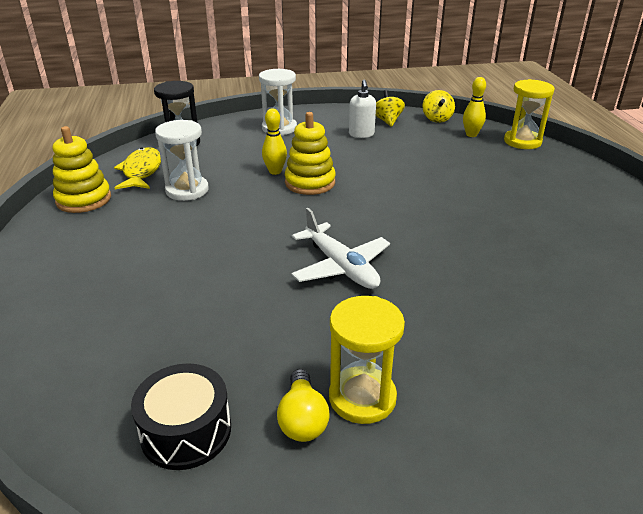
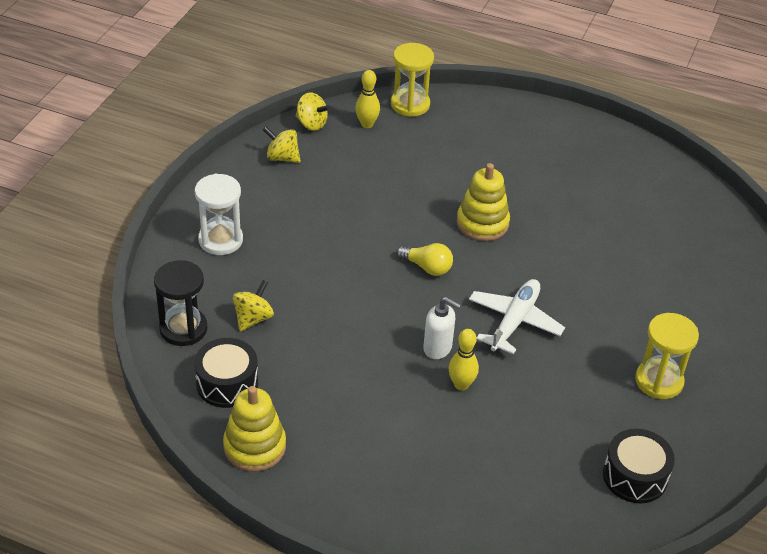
camera: 60 degrees left, 10 degrees up
(141, 171) = (227, 383): yellow fish -> black drum
(187, 190) = (303, 364): white hourglass -> none
(215, 160) = (253, 318): none -> yellow spinning top
(275, 171) = (320, 287): yellow bowling pin -> yellow bowling pin (461, 384)
(302, 419) = (659, 417): yellow light bulb -> yellow light bulb (427, 267)
(310, 183) = (364, 275): yellow stacking toy -> yellow stacking toy (482, 223)
(341, 267) = (514, 321): white plane -> white plane turned 60 degrees counterclockwise
(361, 134) = (295, 191): white soap dispenser -> white soap dispenser (438, 348)

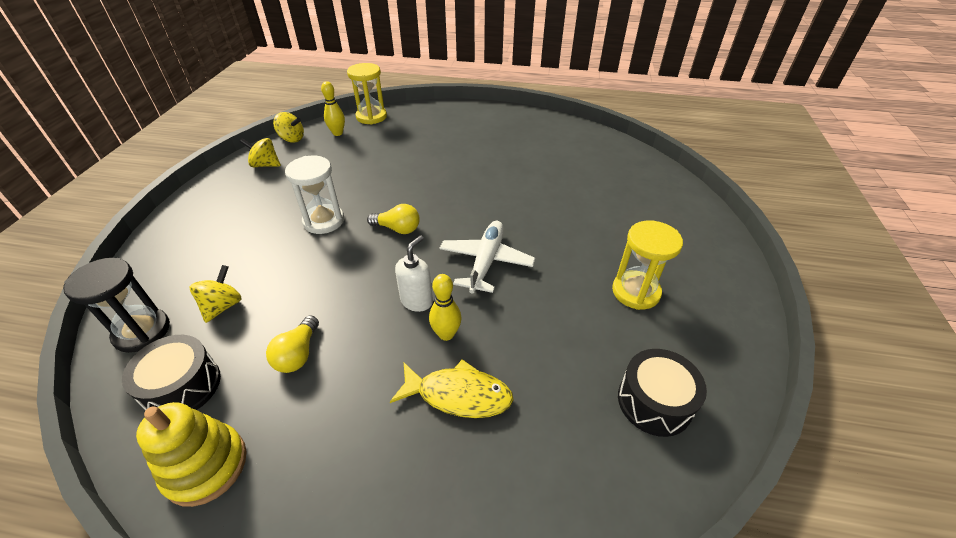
camera: 10 degrees left, 0 degrees up
(220, 240) = (199, 237): white hourglass -> white hourglass (324, 221)
(324, 376) = (298, 354): none -> yellow light bulb
(438, 348) = (417, 301): white soap dispenser -> white soap dispenser turned 75 degrees counterclockwise
(463, 437) = (458, 395): none -> yellow fish
(482, 223) = (441, 186): yellow stacking toy -> none

